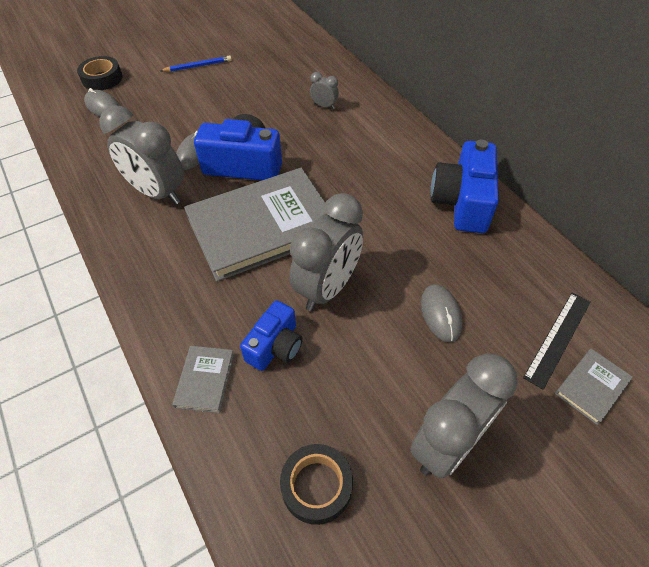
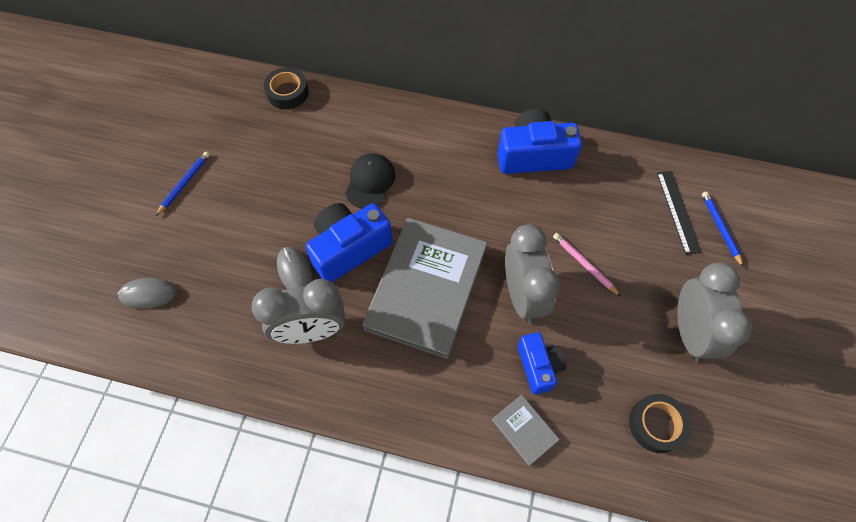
camera: 45 degrees left, 10 degrees up
(102, 78) = (104, 267): black tape -> black tape (287, 92)
(310, 137) = (370, 182): none -> black cap
(324, 106) = (346, 143): grey clock -> none
(409, 307) = (584, 264): none -> pink pencil
(440, 314) = (605, 252): grey mouse -> none
(462, 202) = (533, 155): blue camera -> blue camera turned 120 degrees clockwise
(592, 387) = (720, 228): grey book -> blue pencil

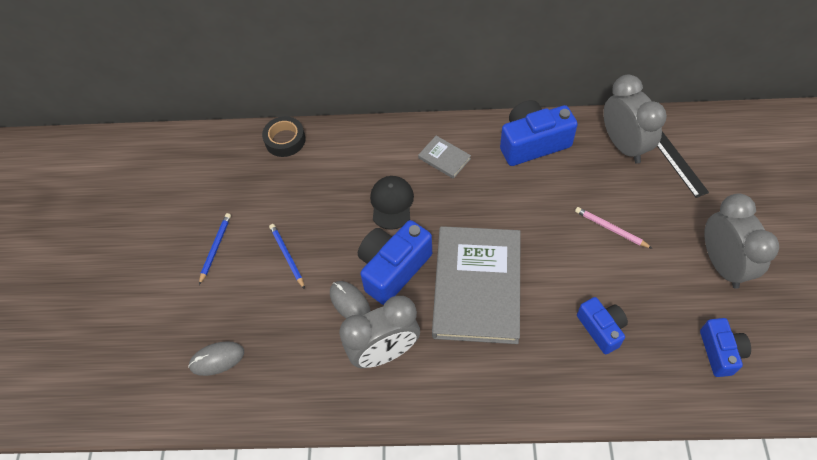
camera: 10 degrees left, 5 degrees down
(523, 295) = (566, 270): grey clock -> grey clock (623, 145)
(524, 430) = (608, 388): grey book -> grey book (444, 158)
(656, 424) = (720, 352): black tape -> blue camera
(720, 228) = (718, 167): blue pencil -> blue pencil (287, 256)

